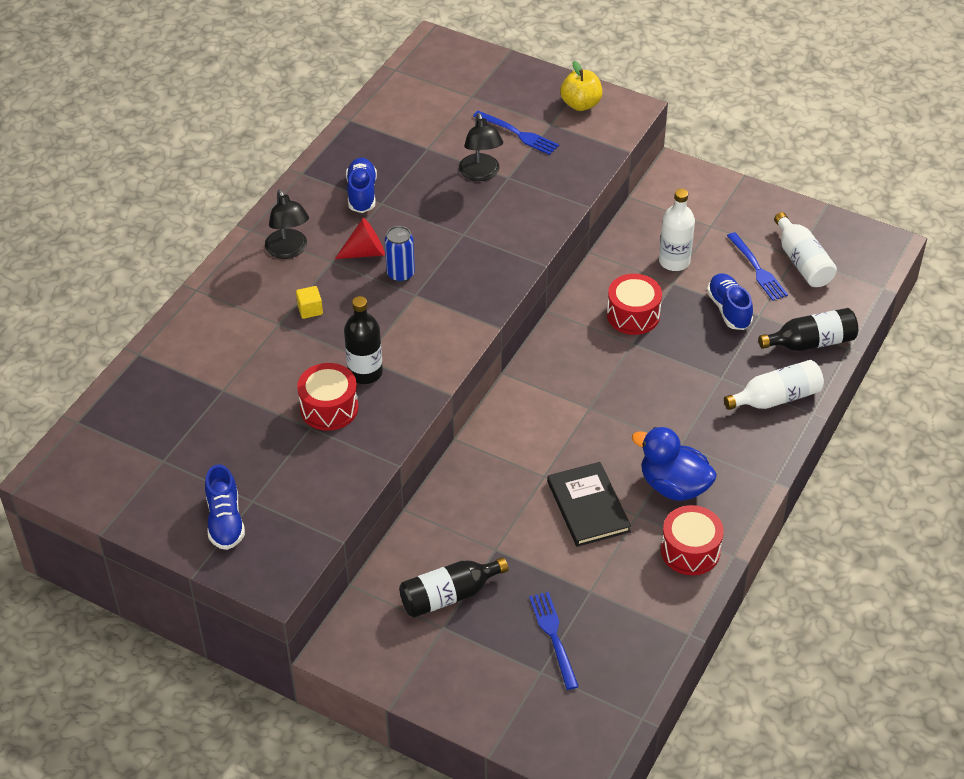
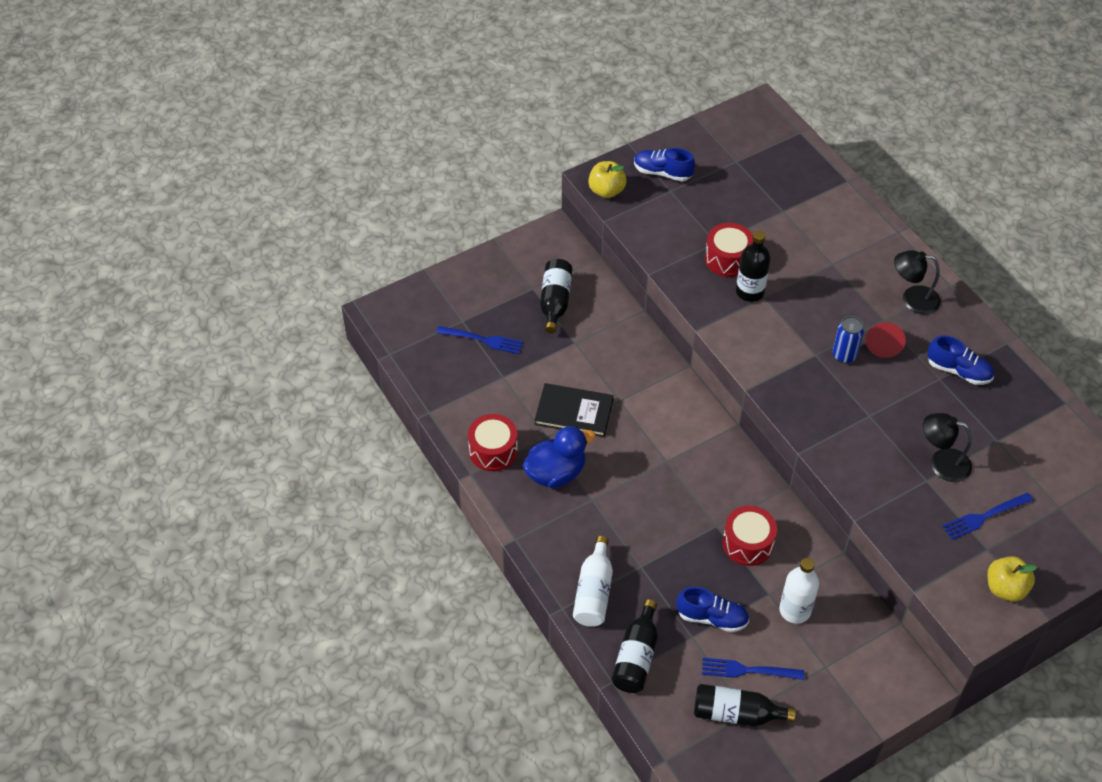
camera: 120 degrees right, 5 degrees up
(291, 561) = (606, 191): none -> yellow apple
(310, 309) = (836, 286): yellow cube -> none
(802, 262) = (736, 713): white bottle -> black bottle

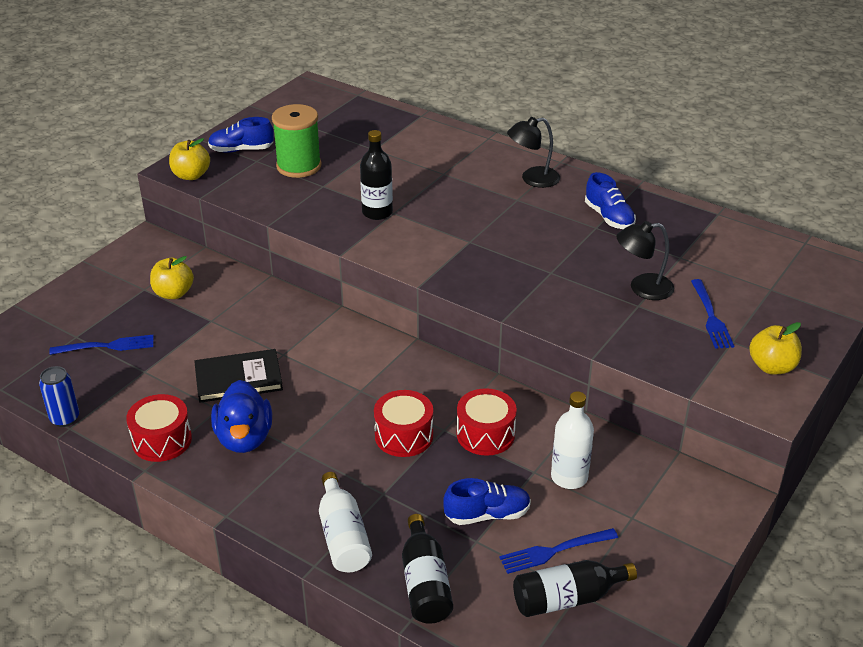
camera: 25 degrees left, 15 degrees down
(555, 302) = (173, 293): black bottle -> yellow apple
(556, 473) = (244, 438): blue duck -> blue duck turned 135 degrees clockwise
(705, 210) = (299, 166): none -> green spool
(728, 259) = (341, 194): red drum -> red drum (404, 436)
(844, 355) = (497, 234): blue can -> blue can (65, 418)
(883, 344) = (528, 217): red cone -> none
(958, 371) = (609, 217): blue shoe -> blue shoe turned 60 degrees clockwise
(984, 516) = (711, 317): blue fork -> blue fork turned 45 degrees counterclockwise

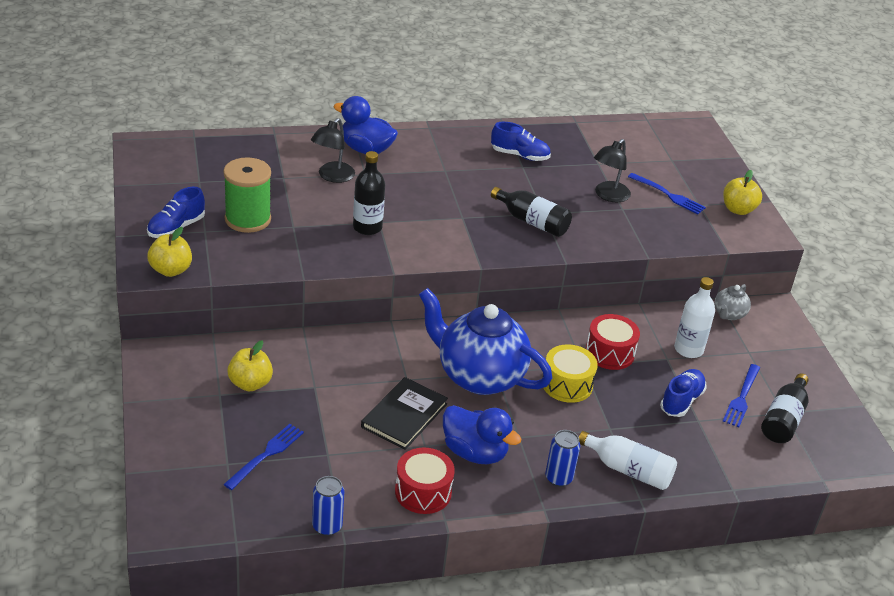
camera: 50 degrees left, 0 degrees up
(275, 501) = (558, 478): none -> blue can
(341, 385) = (479, 376): none -> blue teapot
(404, 436) = (567, 384): red drum -> yellow drum
(425, 583) = (710, 464): black bottle -> black bottle (532, 222)
(475, 156) = (366, 149): none -> blue duck
(532, 179) = (431, 149): black lamp -> black lamp (332, 176)
(666, 473) = (729, 314): none -> grey teapot

